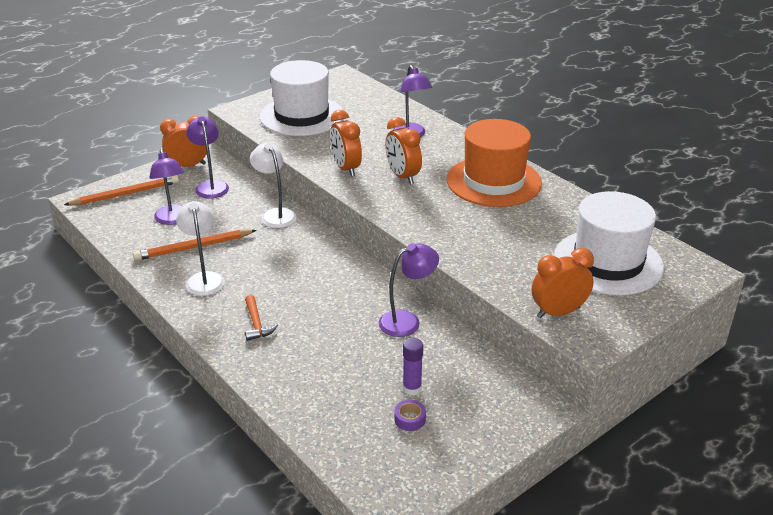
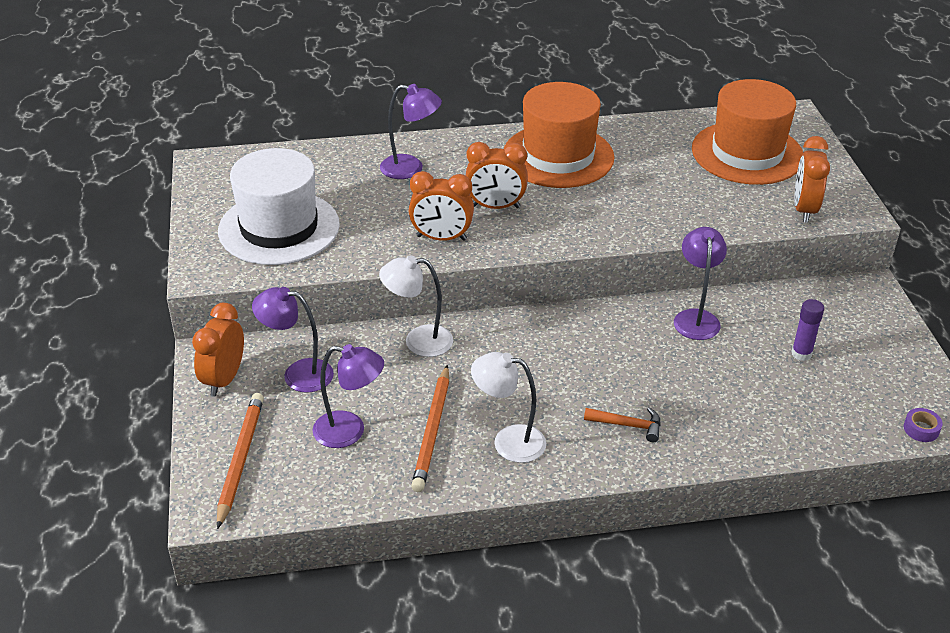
camera: 60 degrees left, 5 degrees up
(410, 419) = (844, 371): purple tape -> purple tape (921, 429)
(608, 262) = (747, 153): white hat -> orange hat

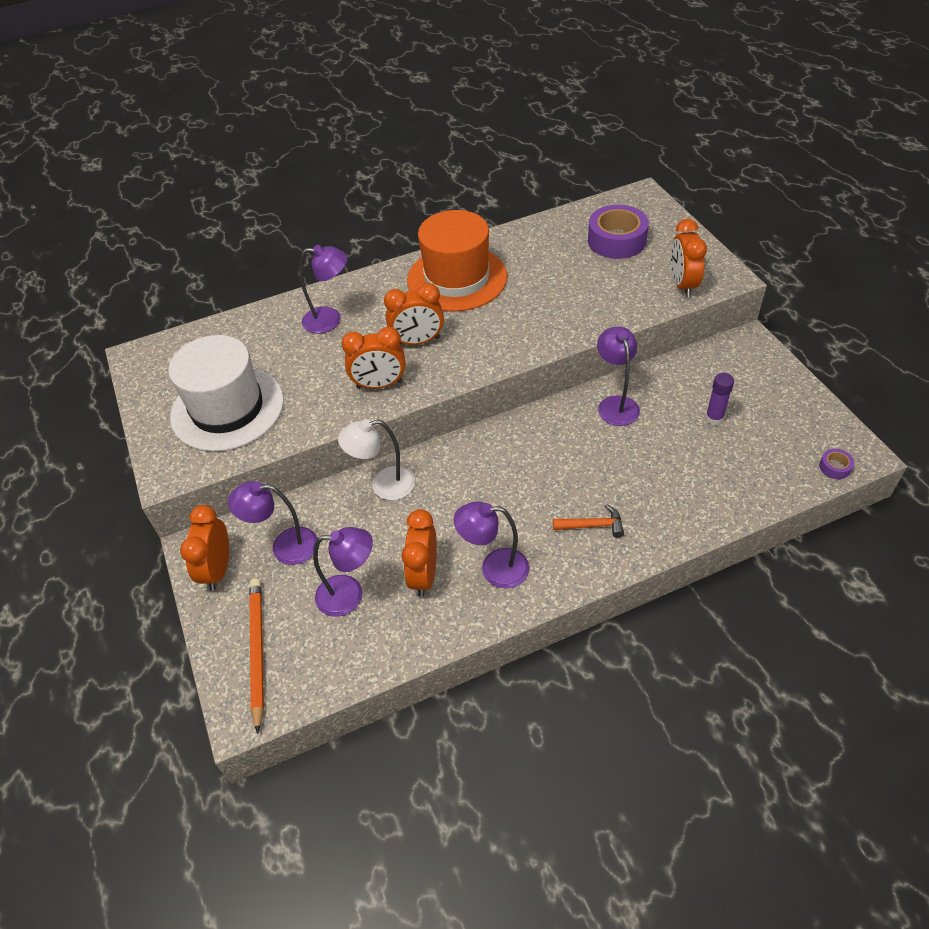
camera: 10 degrees left, 10 degrees up
(432, 431) = (424, 575): orange pencil -> orange clock
(508, 441) = (494, 568): white lamp -> purple lamp
(747, 153) = (616, 240): orange hat -> purple tape

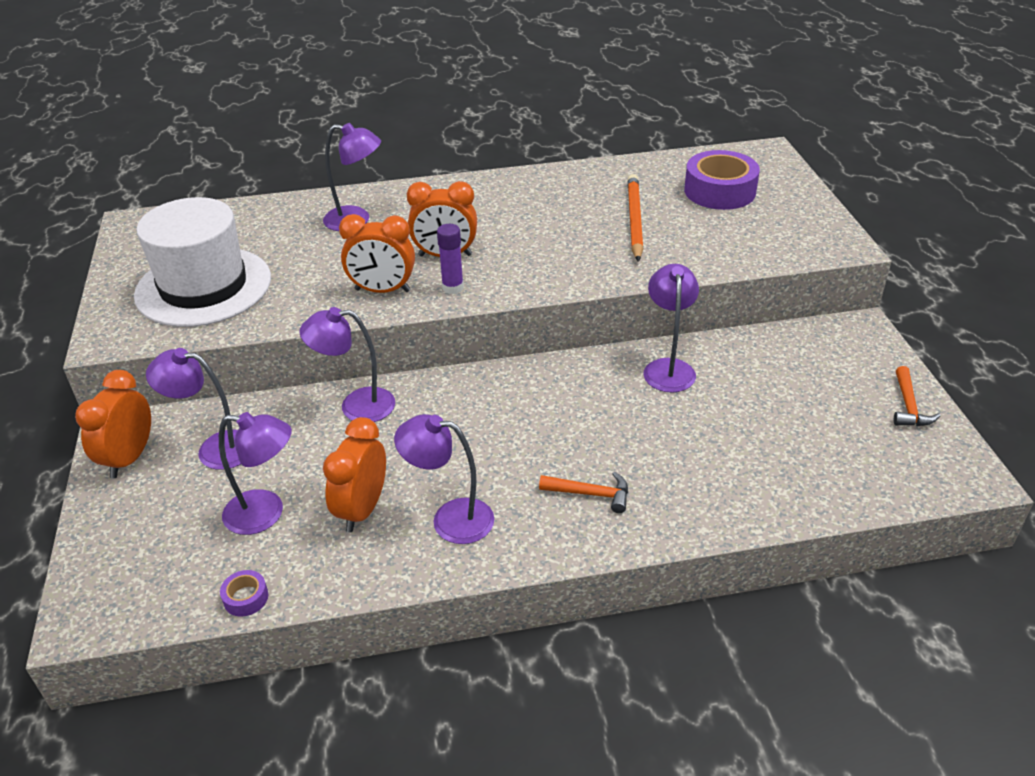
camera: 10 degrees right, 10 degrees down
(257, 651) = (132, 554): orange pencil -> orange pencil (634, 220)
(384, 485) = (356, 406): white lamp -> purple lamp
(457, 278) = (516, 202): orange hat -> none
(682, 285) = (784, 245): orange clock -> none
(714, 418) = (788, 403): purple glue stick -> purple glue stick (453, 287)
(801, 403) = (908, 406): none -> orange hammer
(835, 467) = (931, 485): purple tape -> purple tape (246, 598)

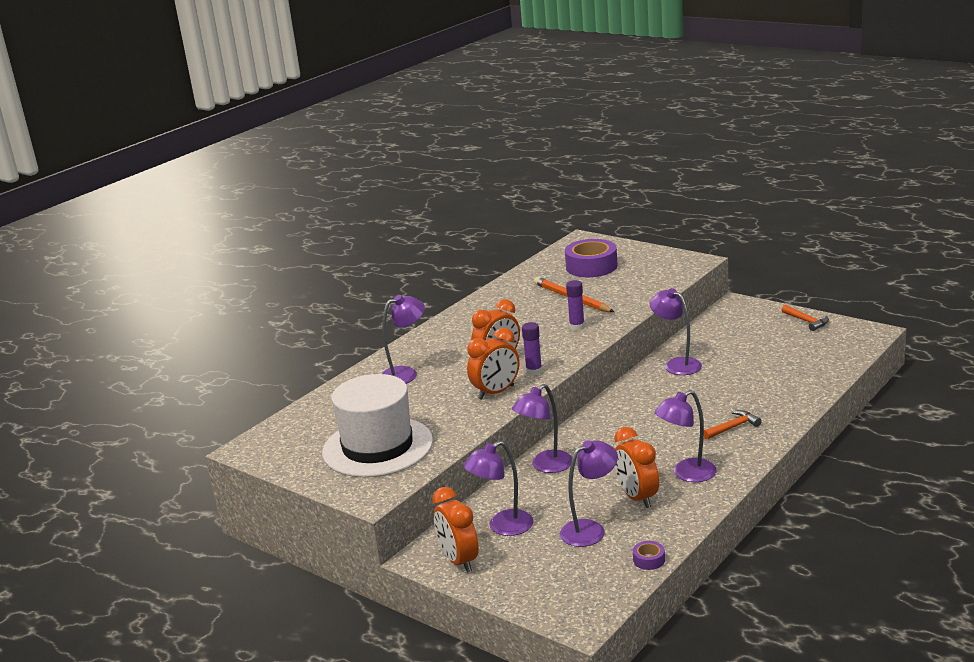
camera: 40 degrees left, 15 degrees down
(580, 258) = (577, 327): none -> purple glue stick

